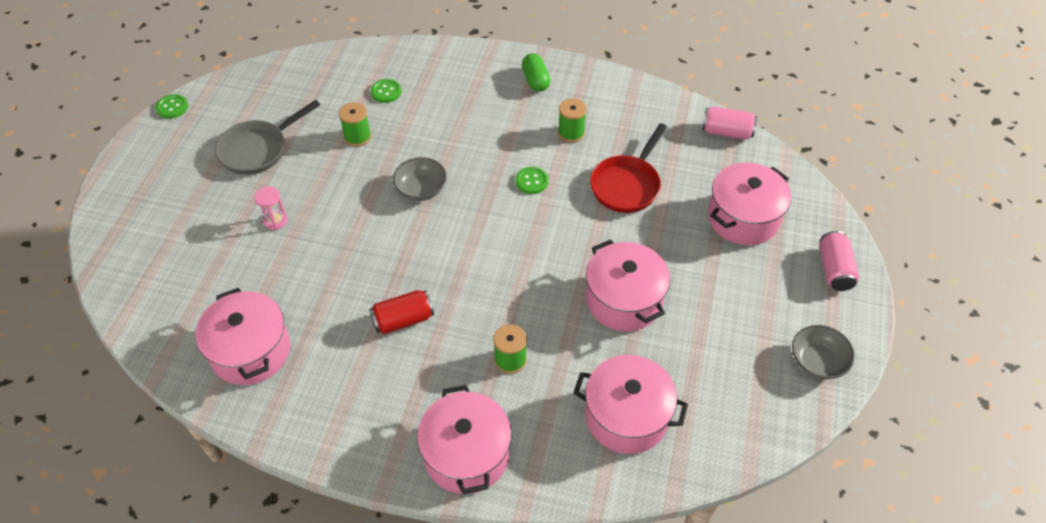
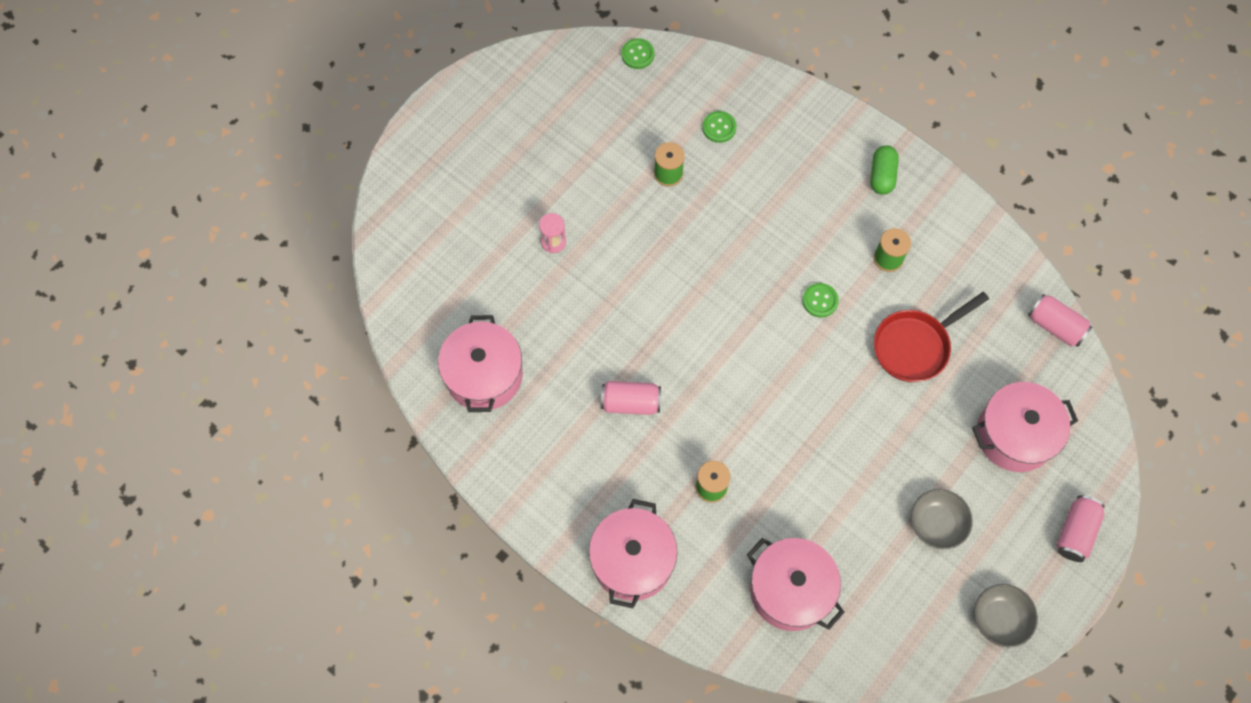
camera: 25 degrees right, 15 degrees up
(172, 107) = (499, 61): green button -> green button (637, 54)
(258, 149) = (565, 149): grey pan -> none
(403, 320) = (630, 402): red can -> pink can
(421, 189) = (706, 264): grey bowl -> grey bowl (937, 523)
(624, 300) = (847, 473): pink pot -> none

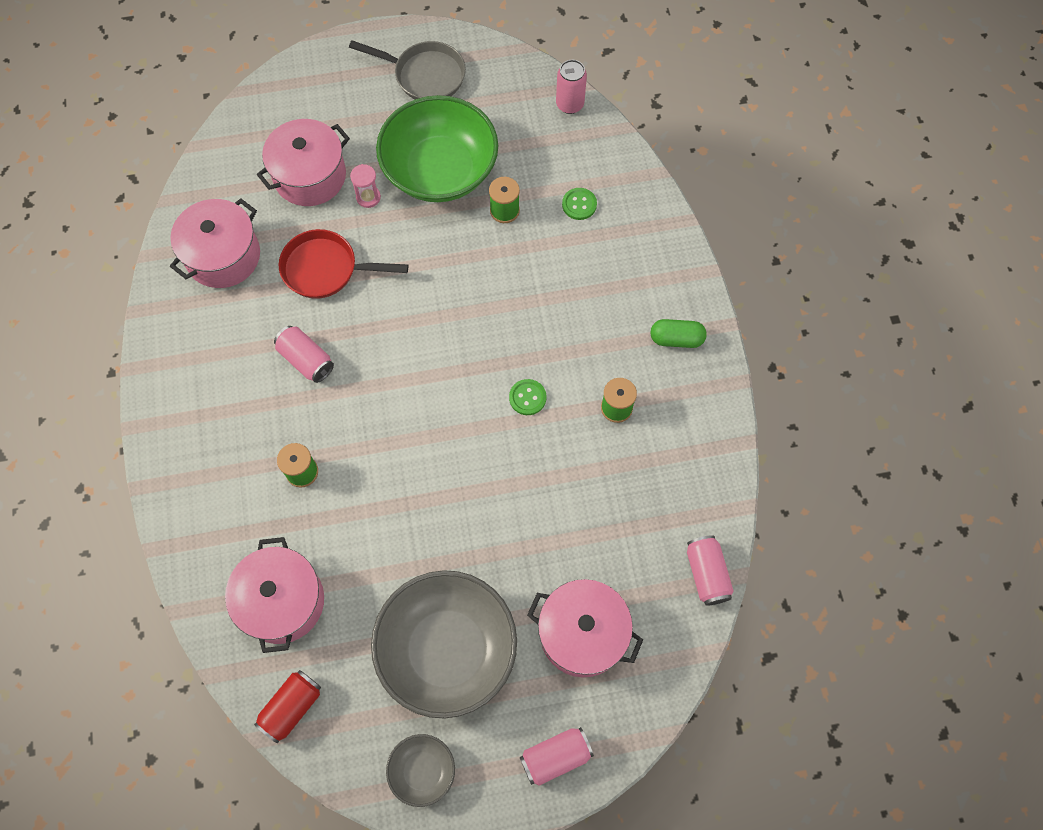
camera: 40 degrees right, 0 degrees up
(502, 112) = (425, 76): none -> grey pan
(588, 179) = (440, 170): none -> green bowl
(632, 560) = (191, 478): pink pot -> pink pot (310, 176)
(637, 54) = (570, 104): green button -> pink can
(871, 656) = (292, 707): none -> red can
(882, 176) = (676, 339): green capsule -> green capsule turned 45 degrees clockwise
(915, 346) = (569, 494): red pan -> red pan (325, 269)
(937, 523) = (447, 649): grey bowl -> grey bowl, size x2.15

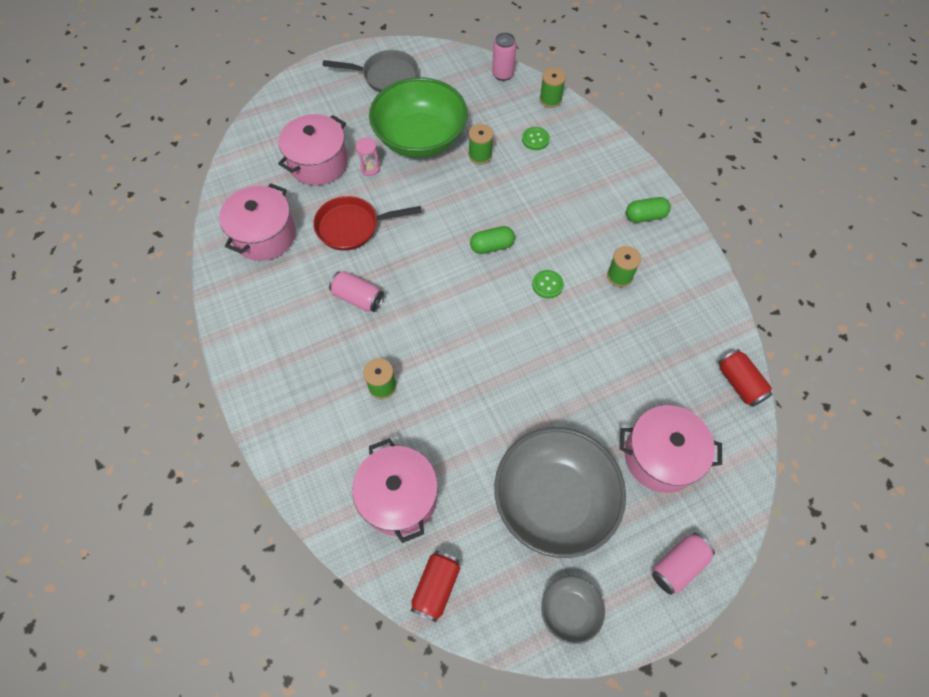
camera: 15 degrees left, 5 degrees down
(479, 333) = (492, 246): none -> green capsule
(617, 153) = (550, 99): none -> green spool
(706, 574) = (739, 383): pink can -> red can

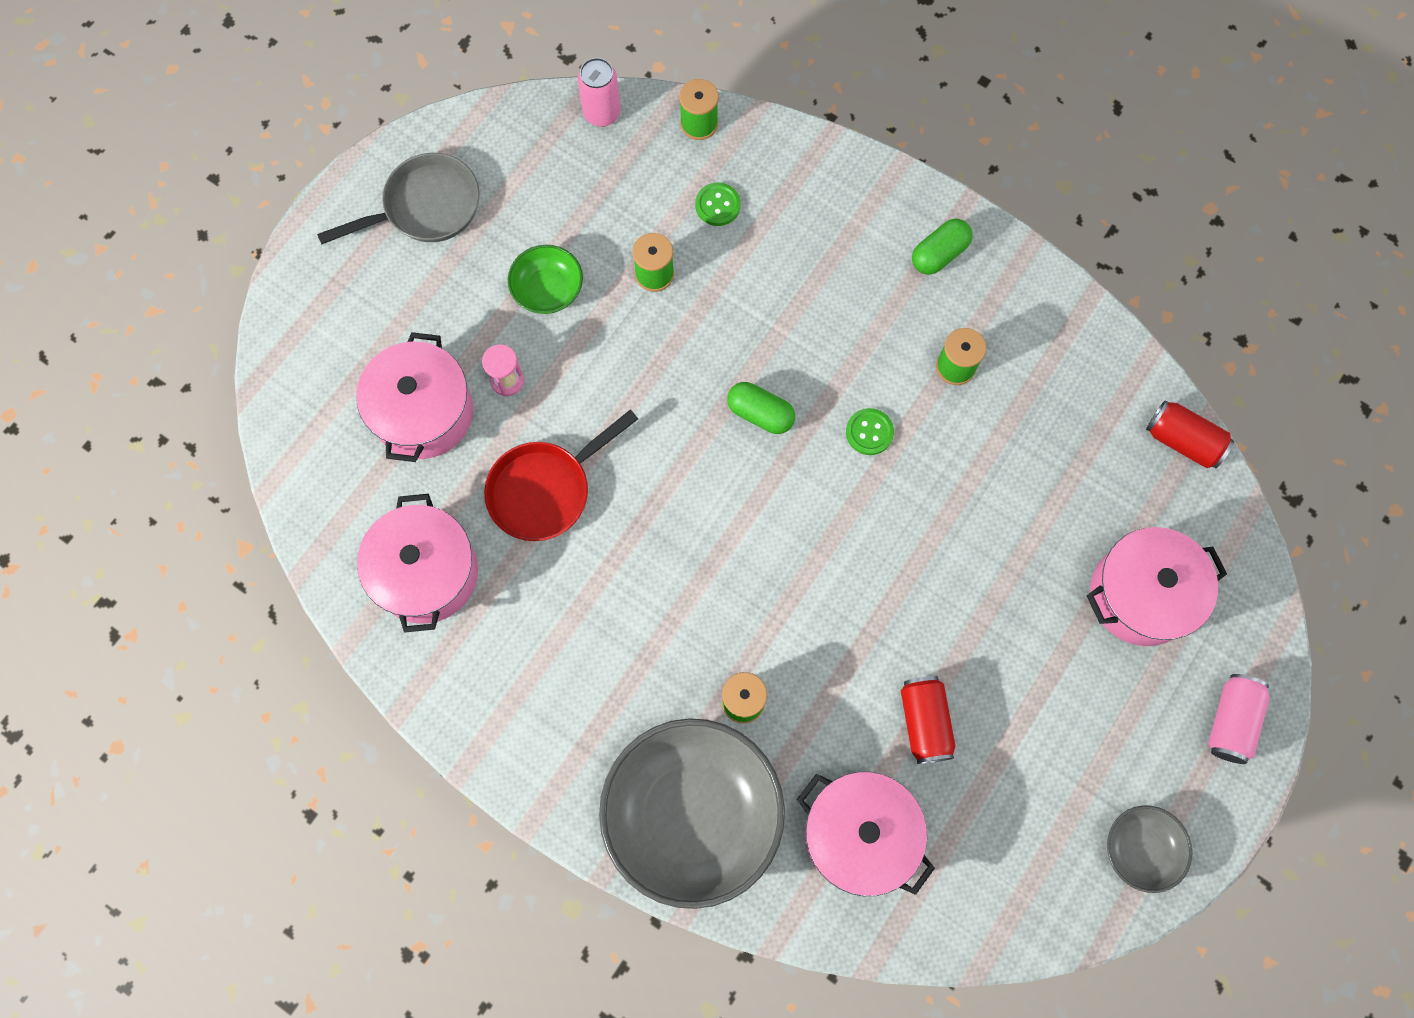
camera: 30 degrees left, 10 degrees up
(358, 298) = (626, 594): pink can -> none
(420, 138) = (548, 290): green bowl -> green bowl, size x0.47
(436, 587) = (973, 916): red can -> red can (924, 722)
(492, 246) = (760, 414): green capsule -> green capsule turned 75 degrees clockwise
(554, 500) = (1047, 725): grey bowl -> grey bowl (692, 814)

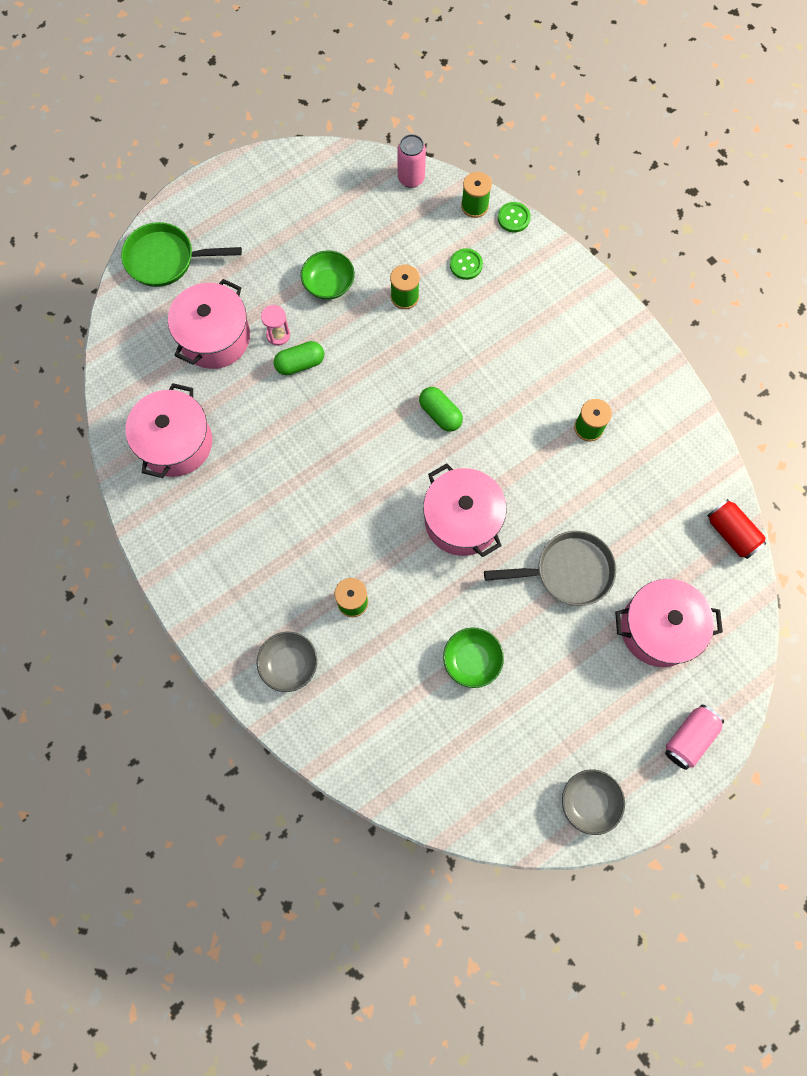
camera: 20 degrees right, 0 degrees up
(315, 329) = (165, 259): none -> green pan
(426, 207) = (269, 203): grey pan -> grey pan (568, 571)
(545, 490) = (275, 415): red pan -> none
(692, 814) = (289, 664): grey bowl -> grey bowl, size x0.47
(859, 835) = (396, 719): pink pot -> pink pot (462, 520)
(869, 432) = (510, 452): green button -> green button (513, 218)
(924, 722) = (472, 660): red can -> green bowl
(939, 254) = (607, 347): green capsule -> green capsule (300, 363)

